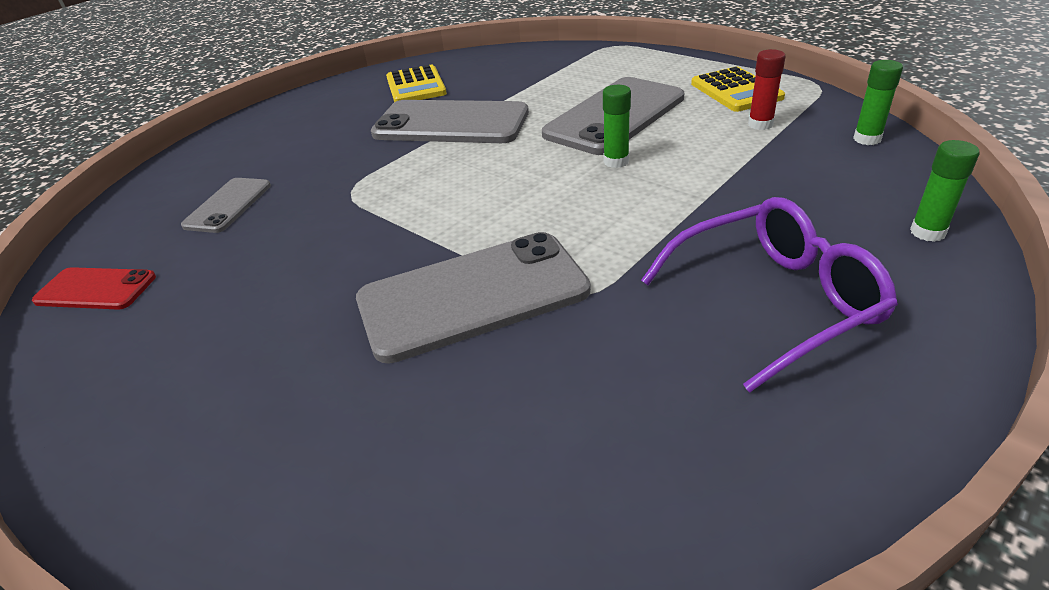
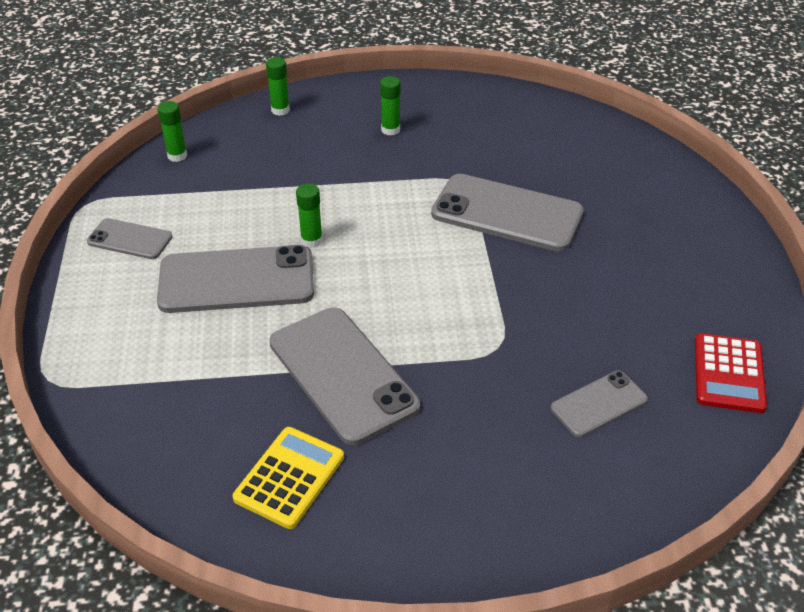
camera: 140 degrees left, 5 degrees up
(96, 289) = (728, 373): red phone -> red calculator
(736, 91) = (130, 239): yellow calculator -> grey phone
(760, 124) = (189, 203): red glue stick -> none
(775, 301) = (390, 130): purple glasses -> green glue stick

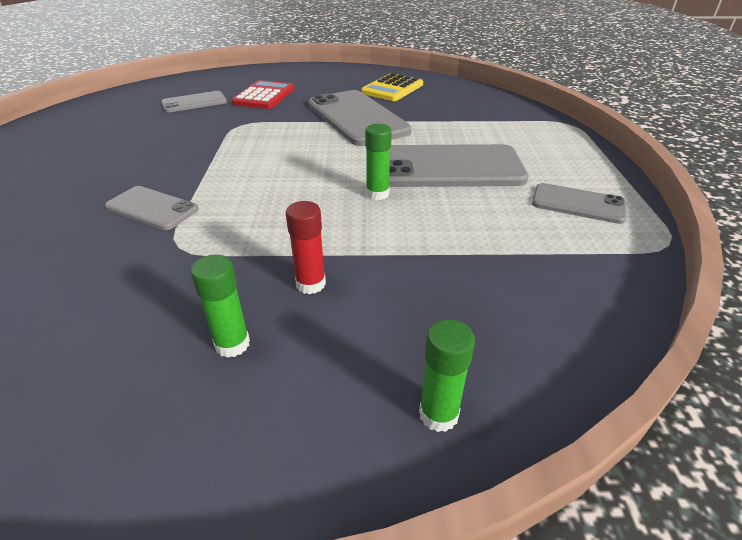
camera: 175 degrees left, 5 degrees down
(177, 156) = (592, 312): green glue stick -> none
(354, 162) = (310, 284): none -> red glue stick
(507, 213) = (152, 208): grey phone -> grey phone, size x0.54
(728, 373) = (94, 109): red calculator -> red calculator (264, 96)

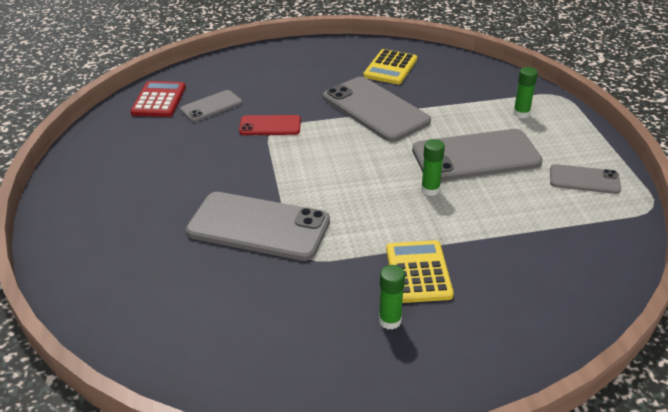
camera: 10 degrees left, 0 degrees up
(152, 208) = (258, 226): grey phone -> grey phone, size x1.86
(239, 121) = (270, 126): none -> red phone
(264, 96) = (273, 90): red calculator -> red calculator (159, 100)
(310, 284) = (418, 272): red glue stick -> yellow calculator
(438, 414) = (535, 342): green glue stick -> green glue stick (521, 113)

